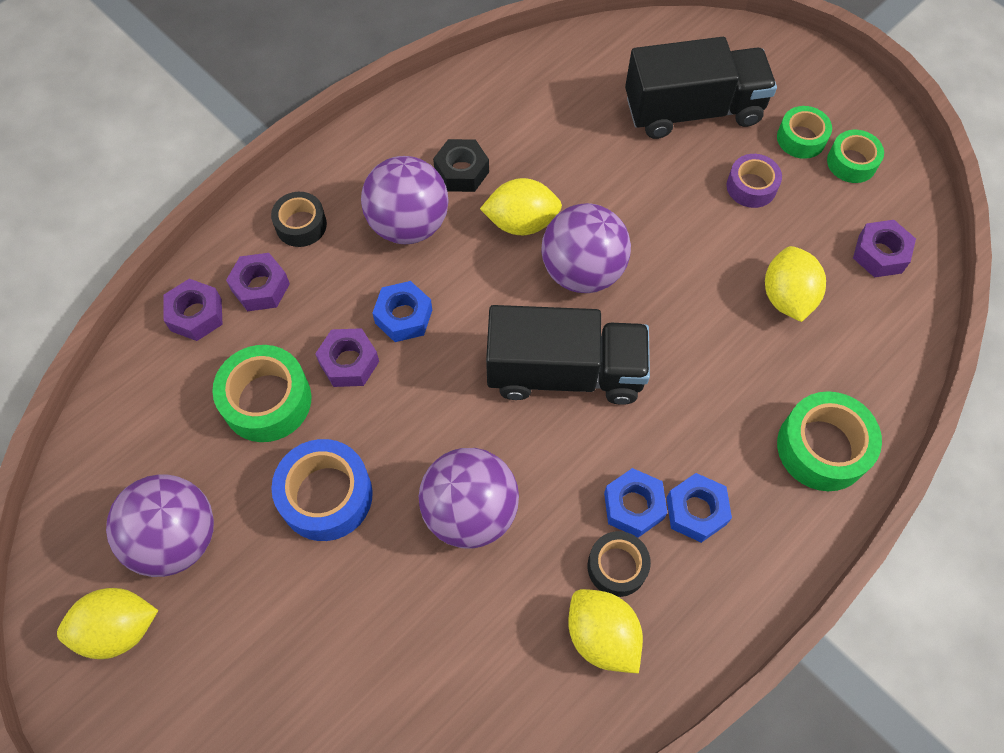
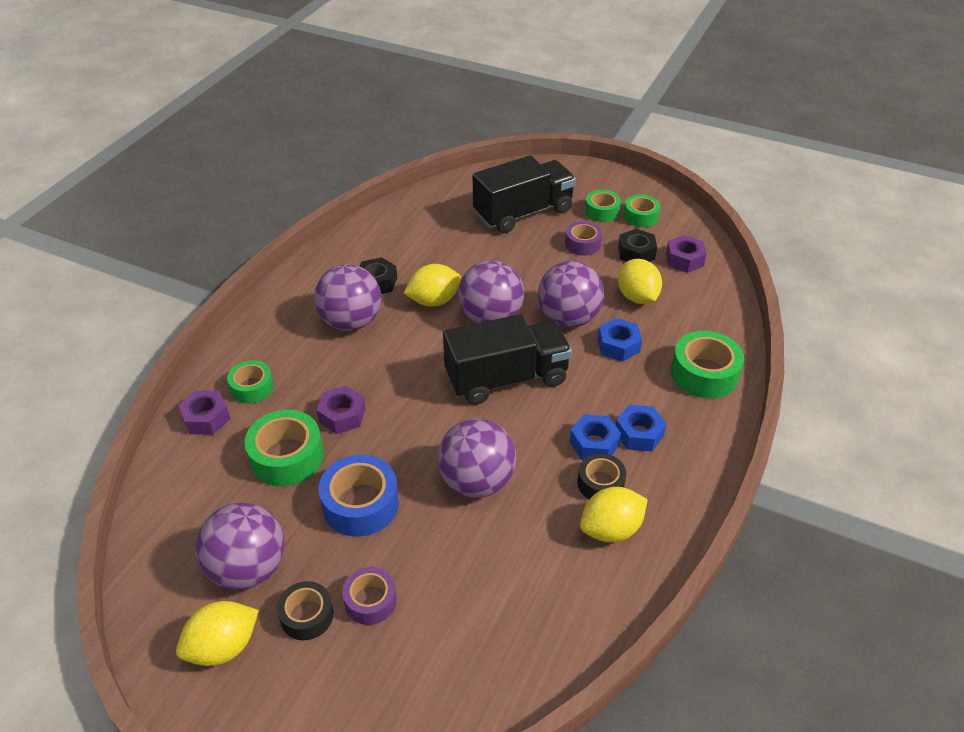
camera: 20 degrees left, 20 degrees down
(260, 287) = (252, 387): purple nut -> green tape
(291, 629) = (370, 601): none -> purple tape
(301, 225) = (268, 342): black tape -> black tape (307, 616)
(403, 316) = (372, 377): blue nut -> blue nut (618, 345)
(602, 636) = (611, 529): yellow lemon -> yellow lemon turned 60 degrees counterclockwise
(681, 303) = (568, 318): none -> purple ball
(818, 223) = (636, 253): none -> black nut

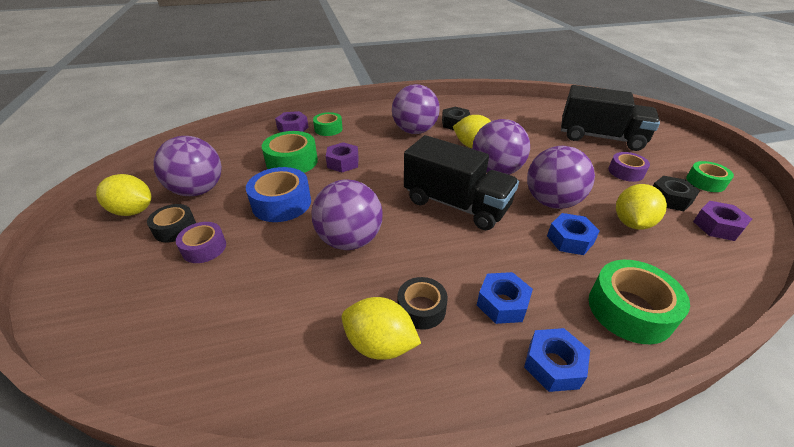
camera: 50 degrees right, 5 degrees down
(594, 443) = (456, 281): blue nut -> blue nut (553, 365)
(602, 211) = (670, 164): green tape -> none

